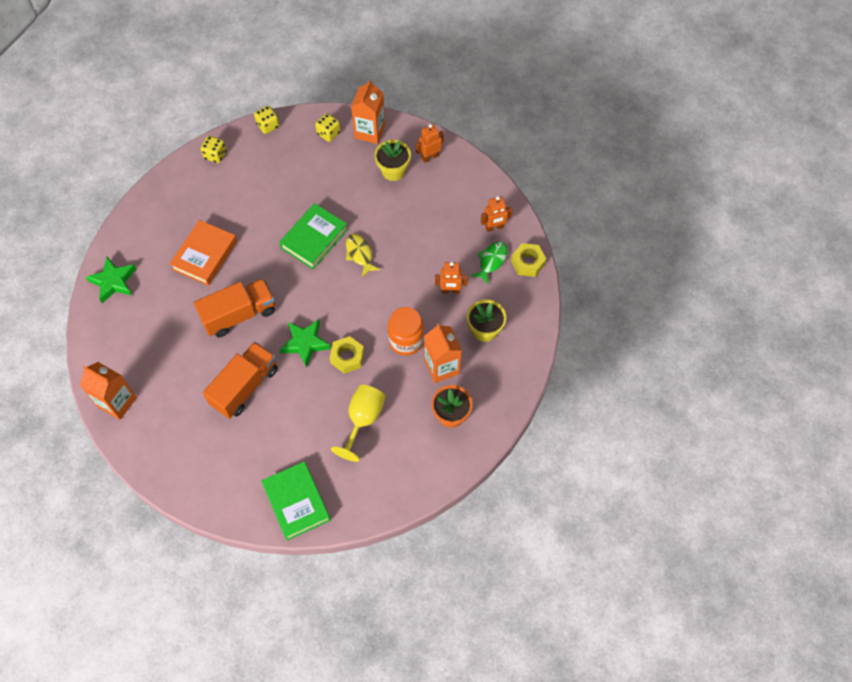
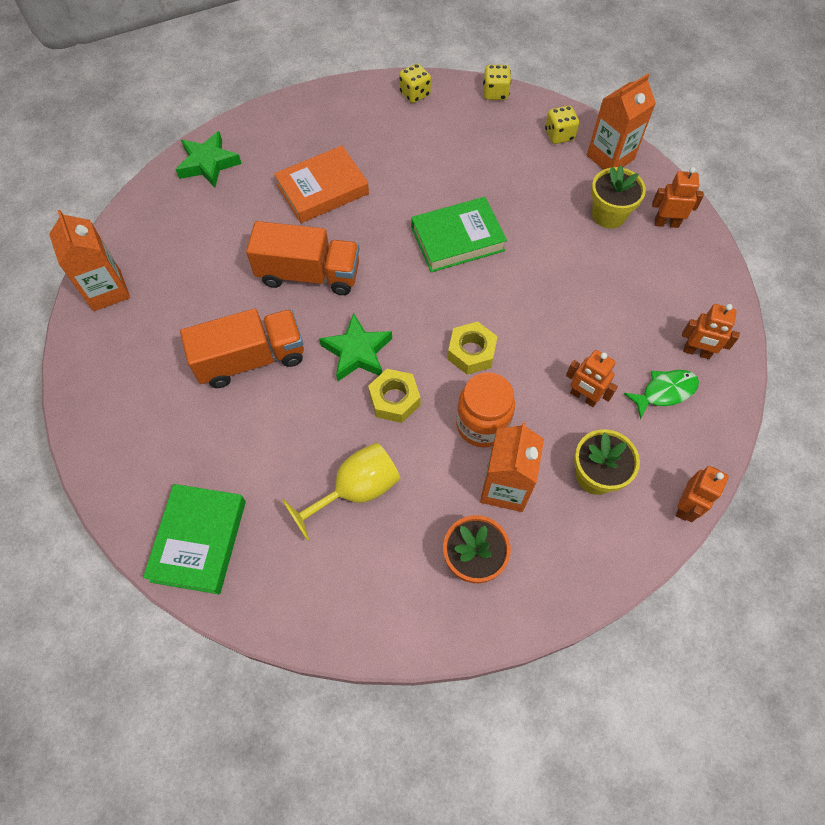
camera: 35 degrees right, 0 degrees up
(359, 254) = (499, 286): yellow fish -> none
(528, 263) = (714, 423): yellow nut -> yellow nut (471, 352)
(540, 317) = (686, 506): none -> orange robot

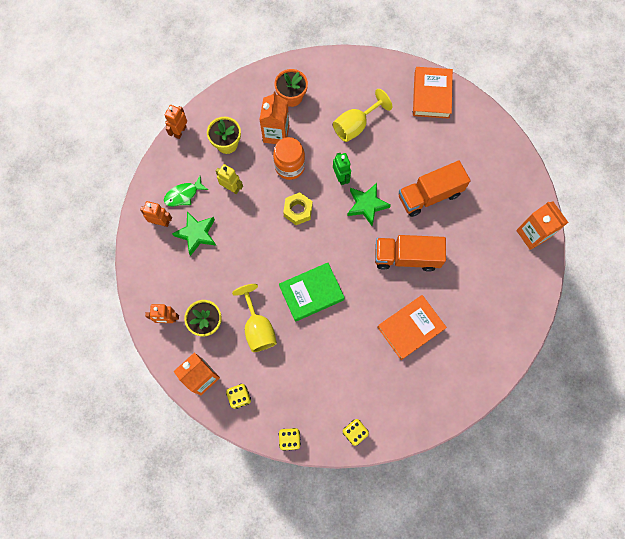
camera: 175 degrees right, 10 degrees up
(199, 540) = (431, 95): green book -> orange book
(208, 163) = (498, 345): green star -> green star (196, 234)
(394, 399) = (341, 177): yellow nut -> green robot
(536, 204) = (258, 328): none -> yellow goblet
(583, 397) = (231, 188): orange robot -> yellow robot

